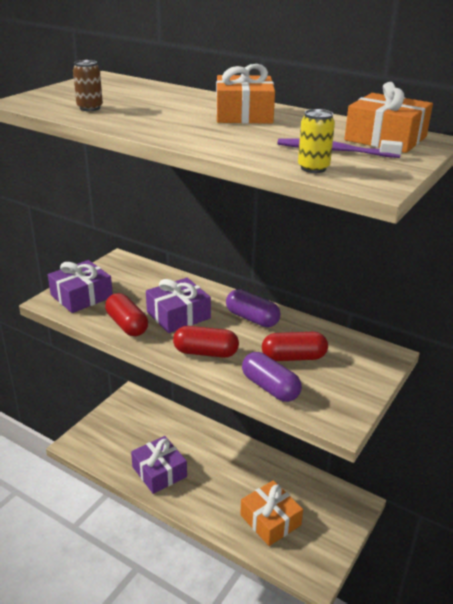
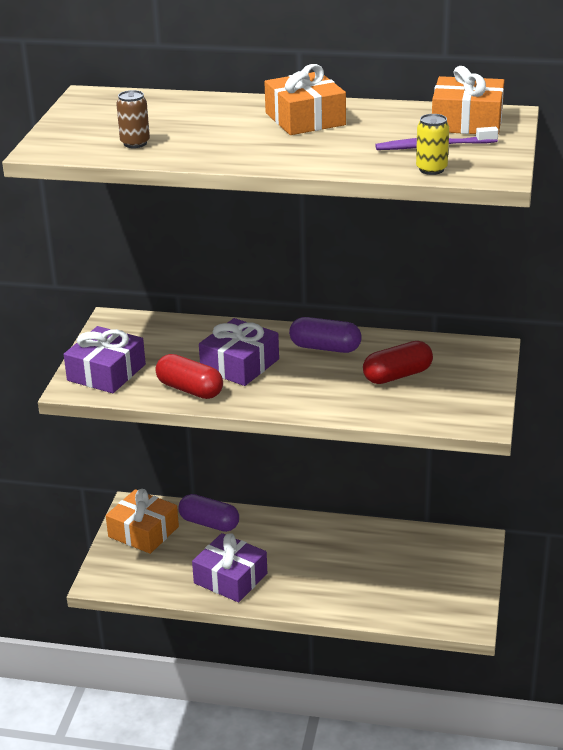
camera: 20 degrees left, 0 degrees up
(206, 352) = (301, 395): red capsule -> none
(270, 387) = (393, 410): purple capsule -> purple capsule (209, 523)
(270, 520) = (390, 587): orange gift -> orange gift (143, 532)

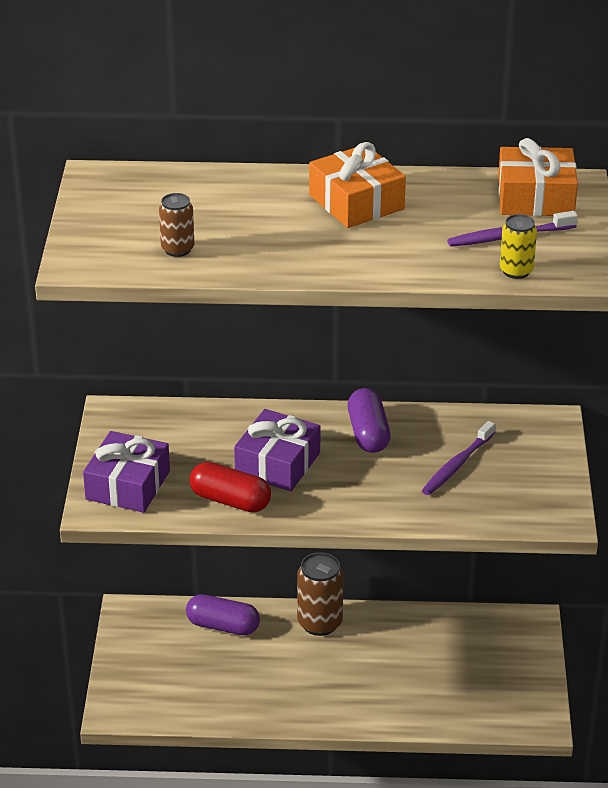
camera: 10 degrees left, 5 degrees up
(143, 532) = (149, 644): orange gift -> none
(230, 578) = (264, 693): purple gift -> none
(292, 527) = (319, 623): none -> brown can
(325, 348) = (368, 433): purple capsule -> purple capsule turned 75 degrees clockwise
(397, 375) = (457, 465): red capsule -> purple toothbrush

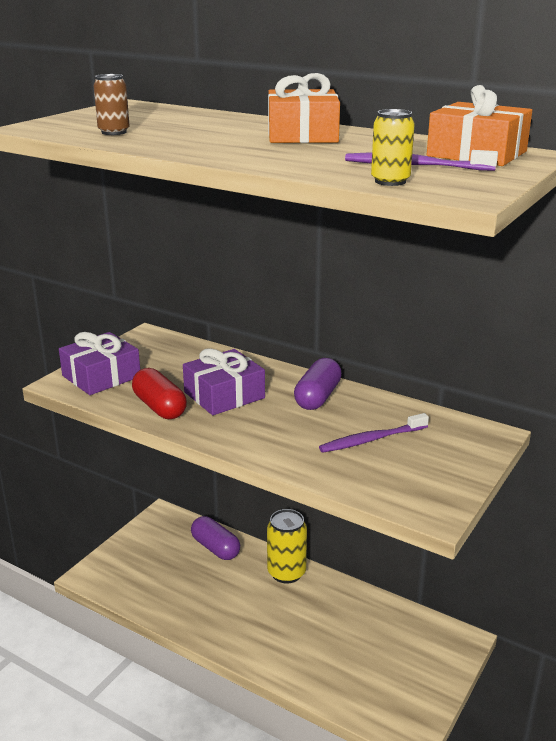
camera: 30 degrees right, 10 degrees down
(319, 623) = (286, 573): brown can -> yellow can

